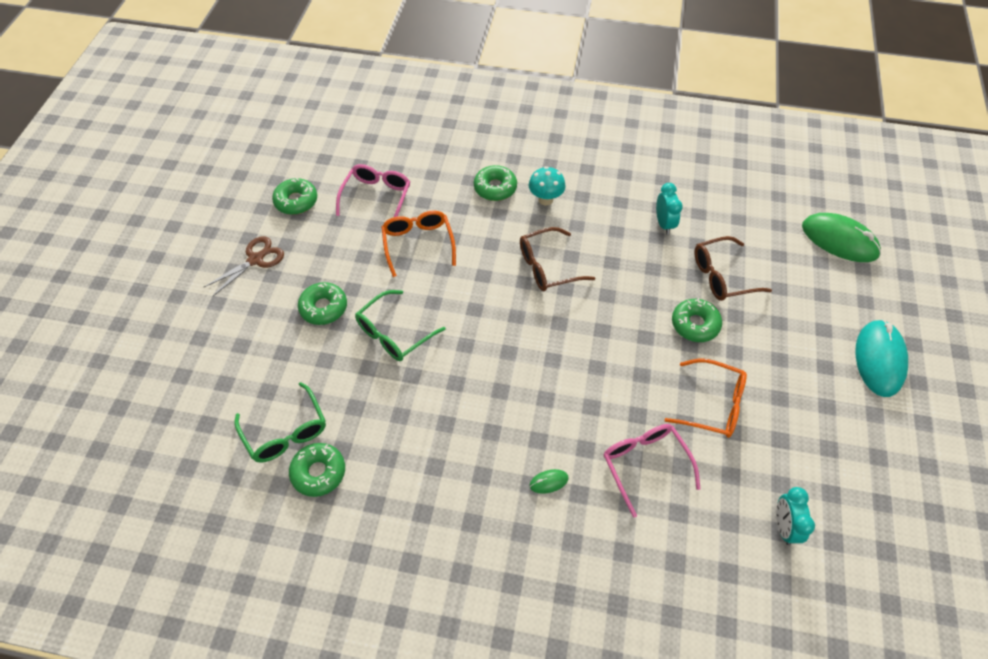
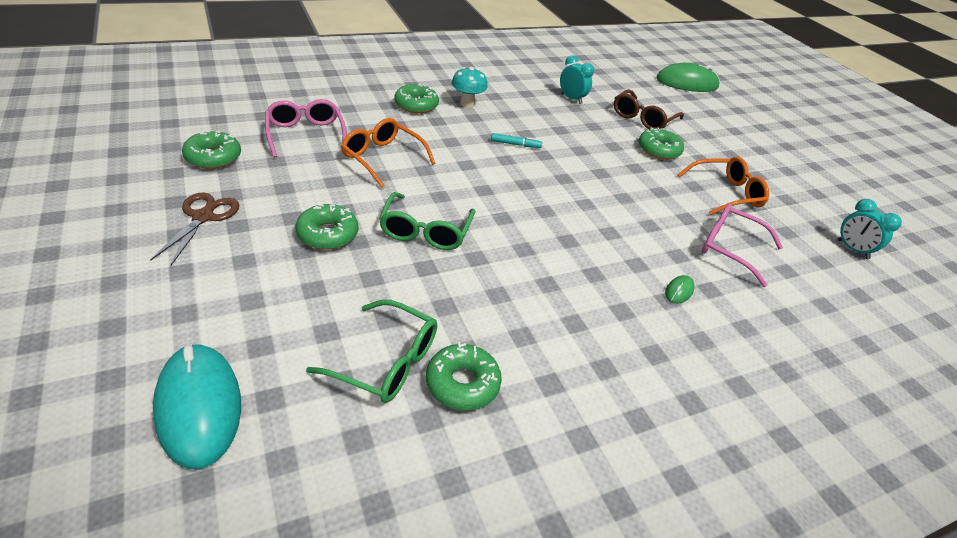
camera: 40 degrees left, 15 degrees down
(548, 267) = (515, 144): brown glasses -> turquoise marker
(879, 359) = (781, 137): turquoise mouse -> turquoise mouse (199, 406)

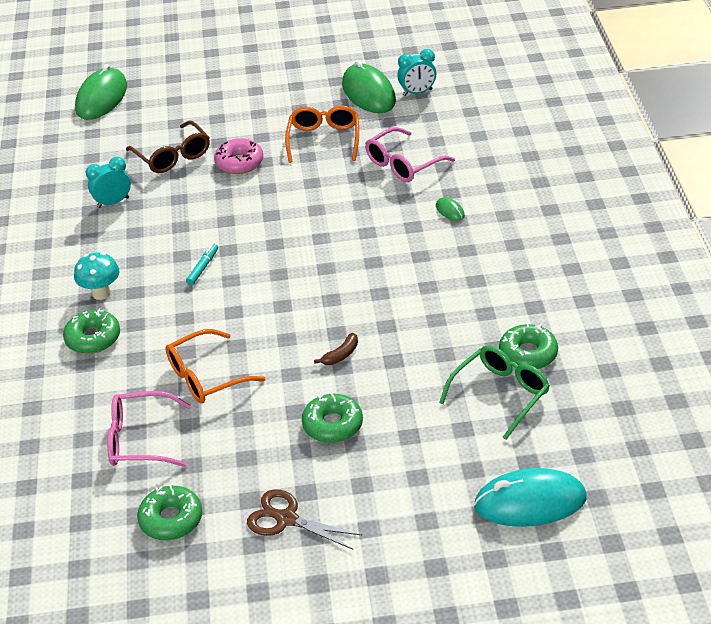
camera: 65 degrees left, 0 degrees up
(426, 230) = (341, 355): green glasses -> brown banana
(658, 150) = (239, 162): green donut -> pink donut
(819, 215) = (368, 93): none -> green mouse

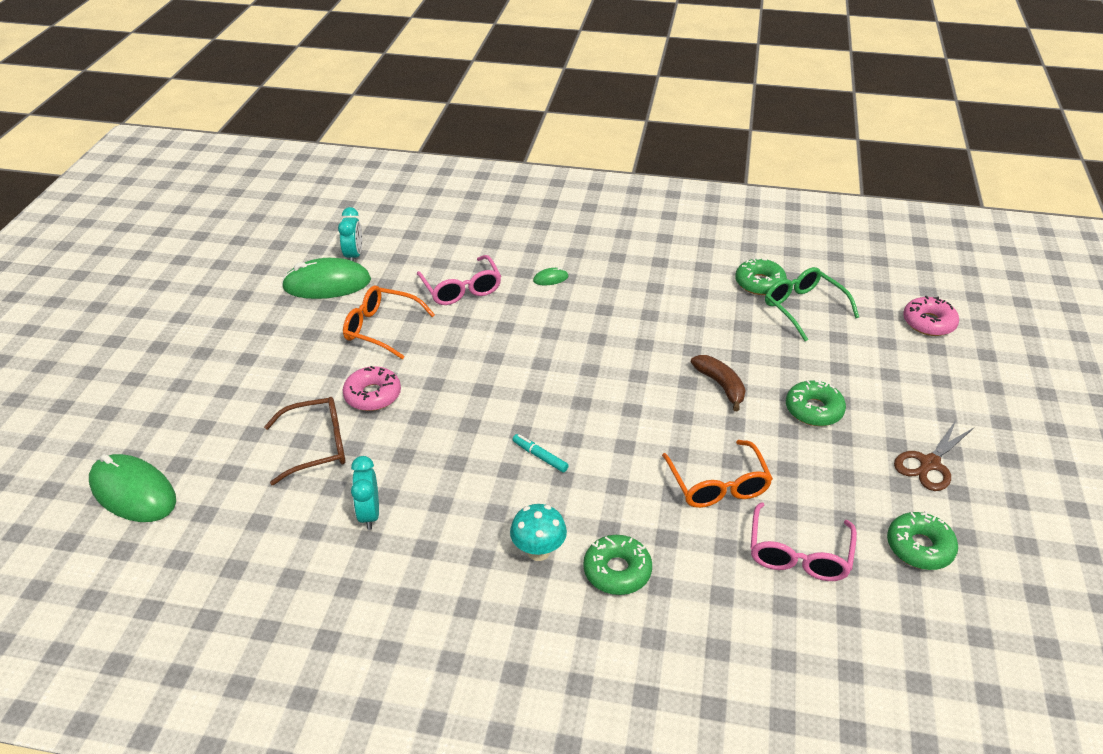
camera: 75 degrees left, 0 degrees up
(341, 355) = (721, 385): brown banana -> brown banana, size x1.52
(530, 502) = (928, 323): turquoise mouse -> pink donut

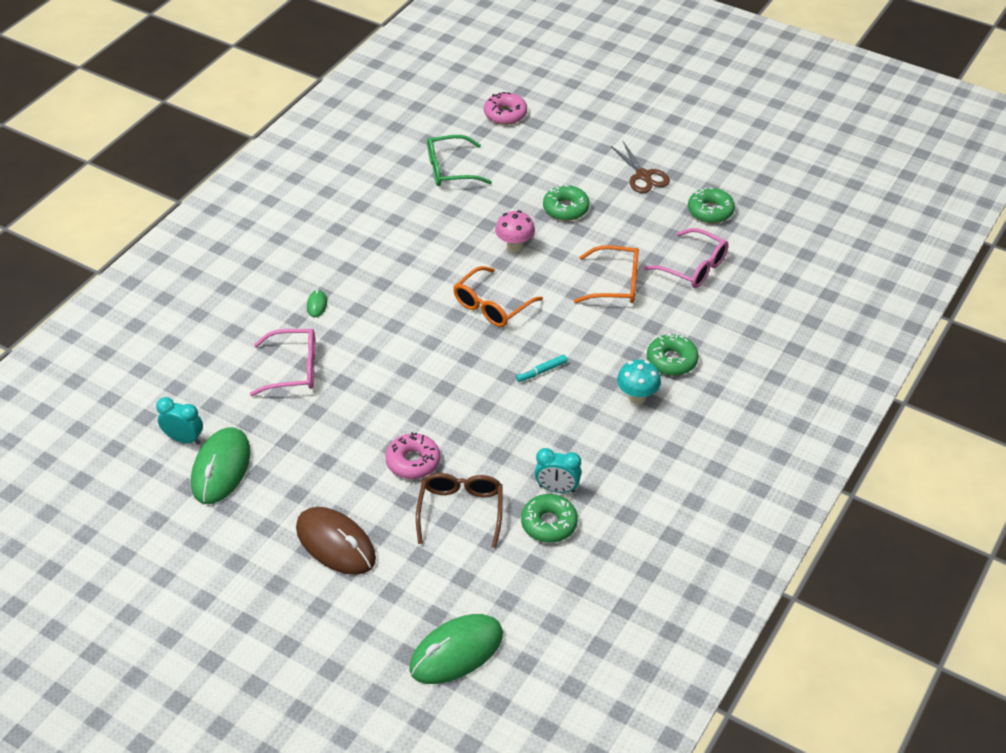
camera: 70 degrees left, 5 degrees up
(256, 374) = (336, 544): none -> brown mouse
(382, 329) = (320, 438): orange glasses -> orange glasses (492, 305)
(721, 385) = (515, 246): brown banana -> pink mushroom
(759, 283) = (404, 181): green donut -> green donut (549, 524)

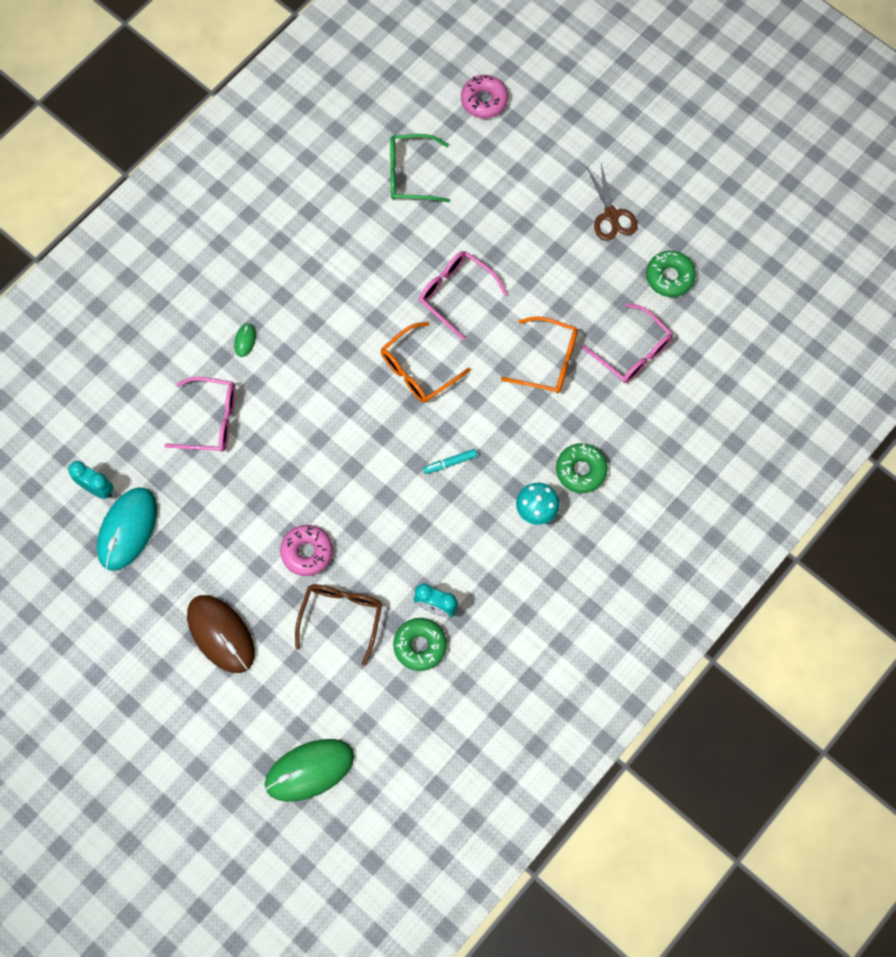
camera: 10 degrees right, 25 degrees up
(221, 468) = (127, 529): green mouse -> turquoise mouse
(515, 246) = (456, 294): pink mushroom -> pink glasses
(566, 208) = (520, 249): green donut -> none

